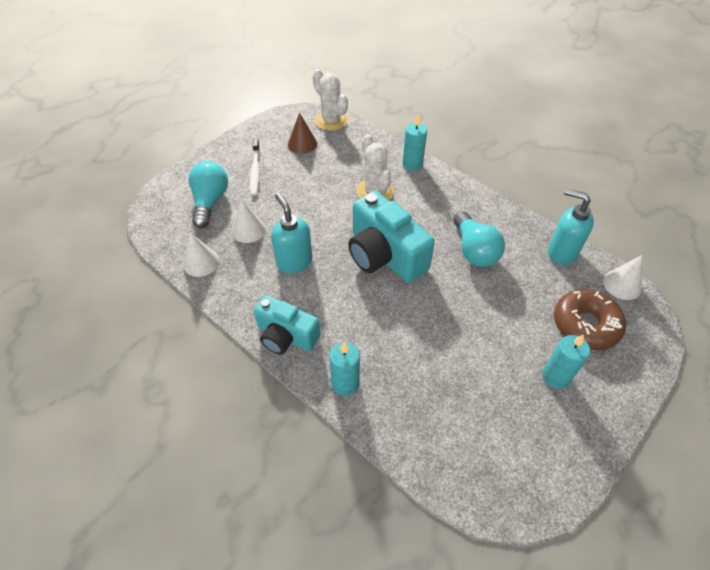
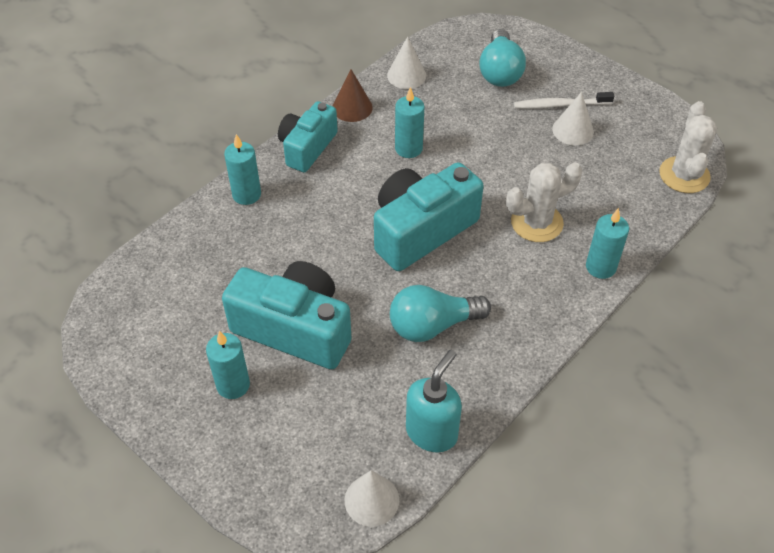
camera: 90 degrees right, 0 degrees up
(210, 202) = (500, 72): turquoise light bulb -> turquoise light bulb turned 90 degrees clockwise
(248, 230) = (456, 107): white cone -> white cone (573, 130)
(294, 262) = (408, 148): turquoise soap dispenser -> turquoise candle
(302, 144) = (624, 146): brown cone -> brown cone (352, 107)
(331, 121) = (684, 175): white cactus -> white cactus turned 45 degrees counterclockwise
(492, 336) = (294, 329): none -> turquoise camera
(585, 325) = (304, 435): brown donut -> none

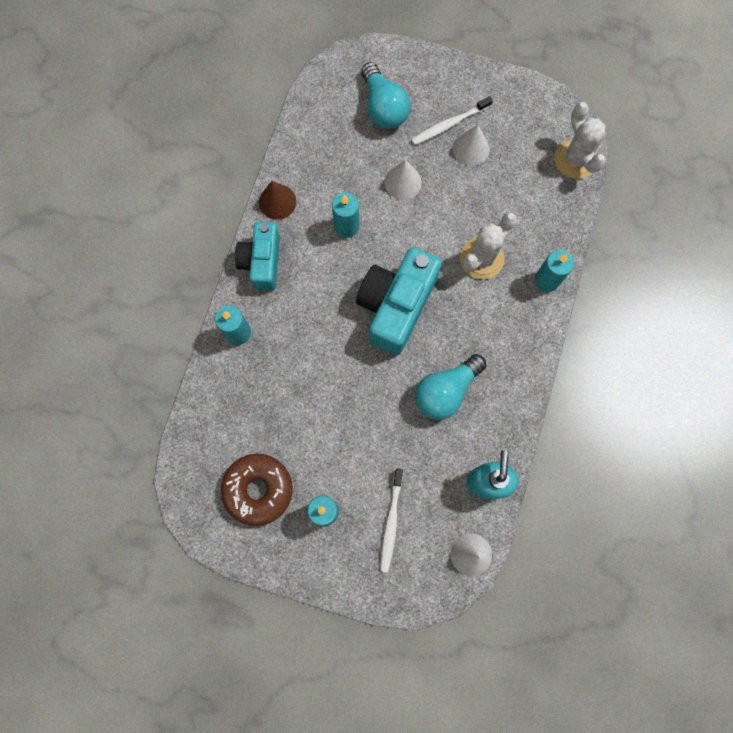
camera: 25 degrees left, 25 degrees up
(176, 336) = (258, 489): none -> brown donut
(294, 329) = (345, 442): turquoise camera -> none
(298, 427) = (391, 523): none -> white toothbrush
(406, 75) = (306, 145): white cone -> white cone (402, 182)

